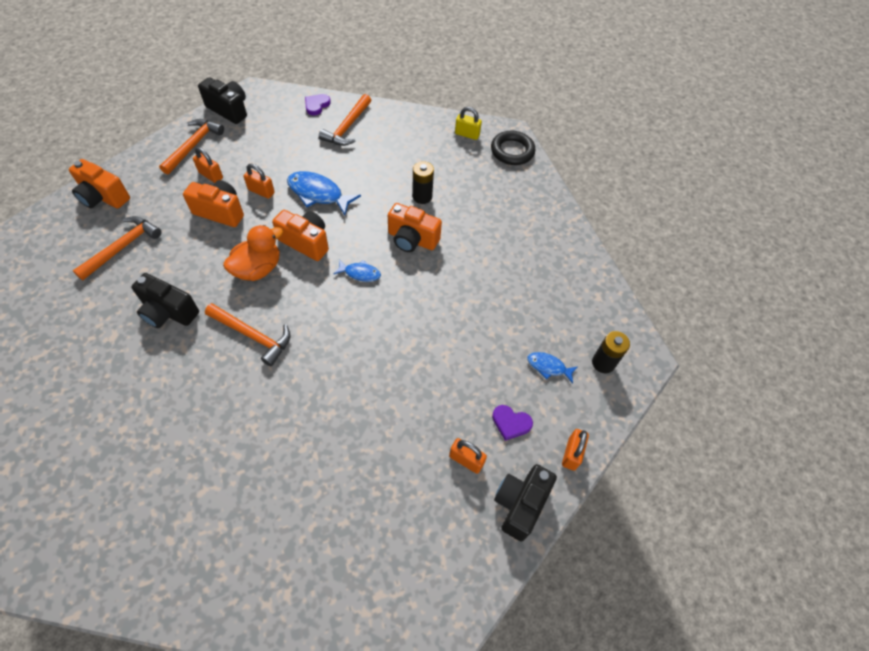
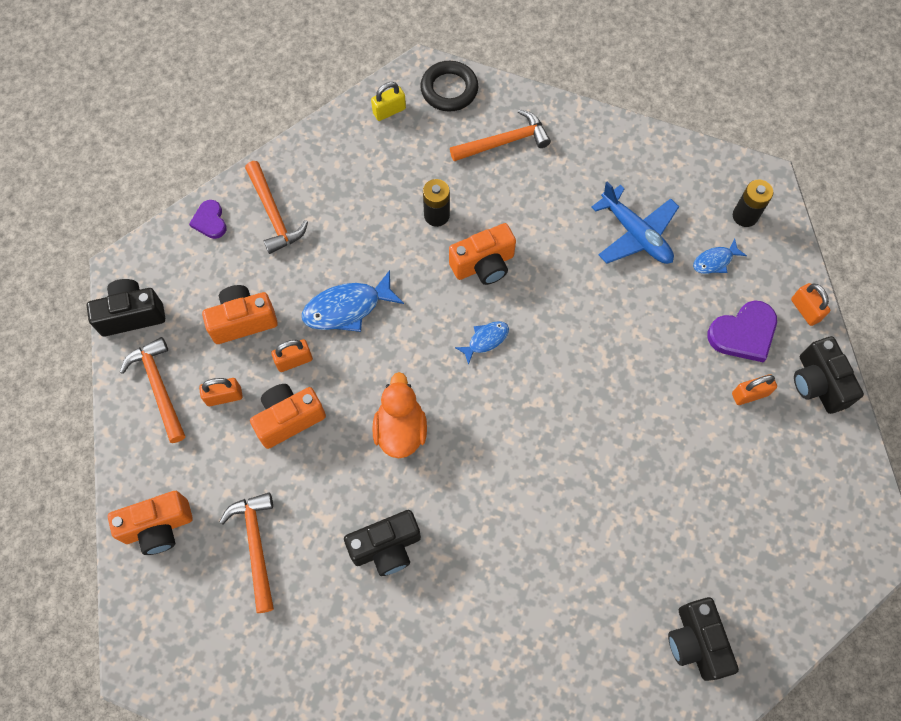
camera: 45 degrees left, 10 degrees up
(229, 556) = (696, 642): none -> black camera
(253, 336) = (481, 485): orange hammer -> orange hammer (504, 142)
(306, 242) = (403, 363): orange camera -> orange camera (243, 321)
(511, 423) = (743, 333): purple heart -> purple heart, size x1.65
(519, 306) = (636, 234): none -> blue plane

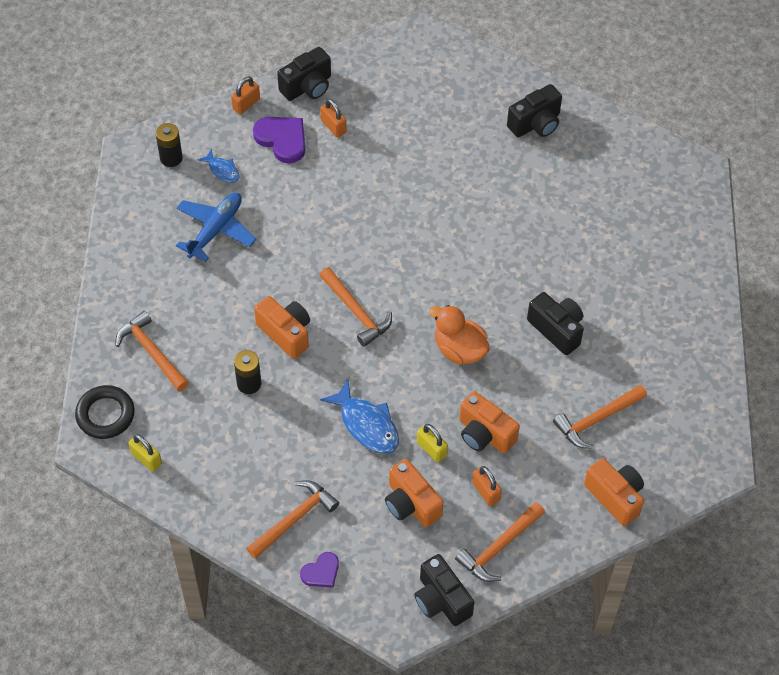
camera: 110 degrees left, 10 degrees down
(294, 360) = (431, 449): orange padlock -> yellow padlock
(400, 430) = (459, 349): orange duck -> orange duck turned 60 degrees clockwise
(485, 340) = (356, 312): blue fish -> orange hammer

